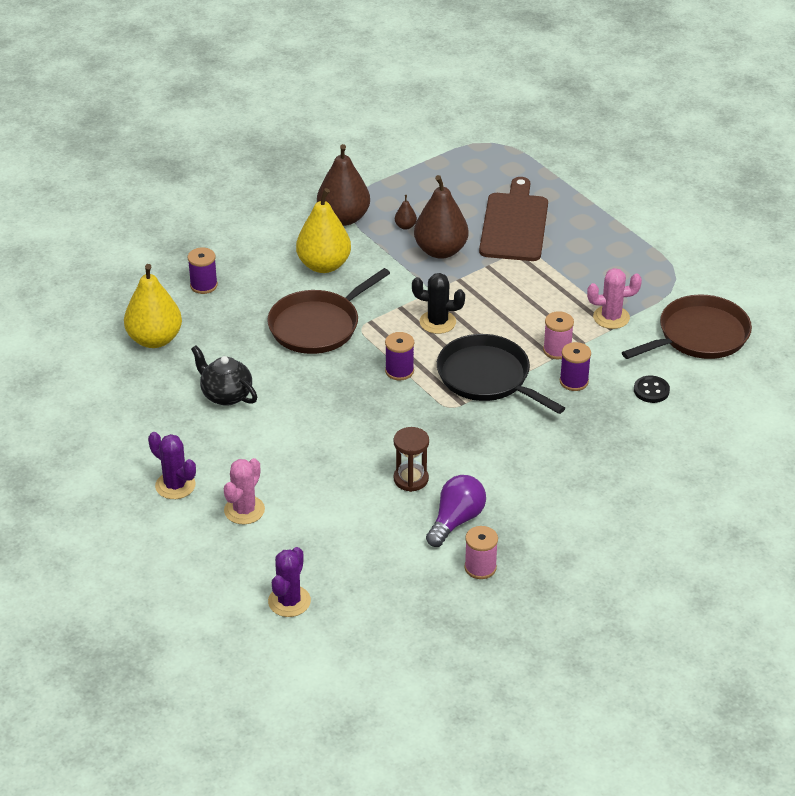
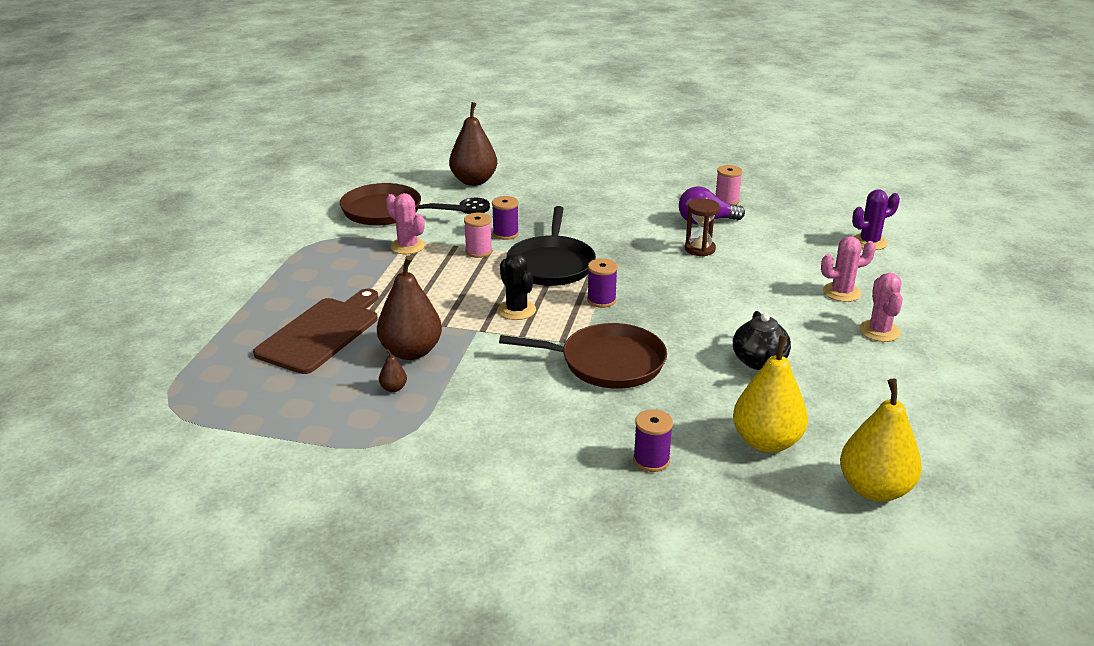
camera: 130 degrees left, 10 degrees down
(175, 485) = (879, 331): purple cactus -> pink cactus
(324, 265) = (518, 404): yellow pear -> yellow pear (874, 489)
(343, 218) = (424, 432): brown pear -> brown pear (474, 181)
(514, 224) = (321, 333): brown cutting board -> brown cutting board turned 150 degrees clockwise

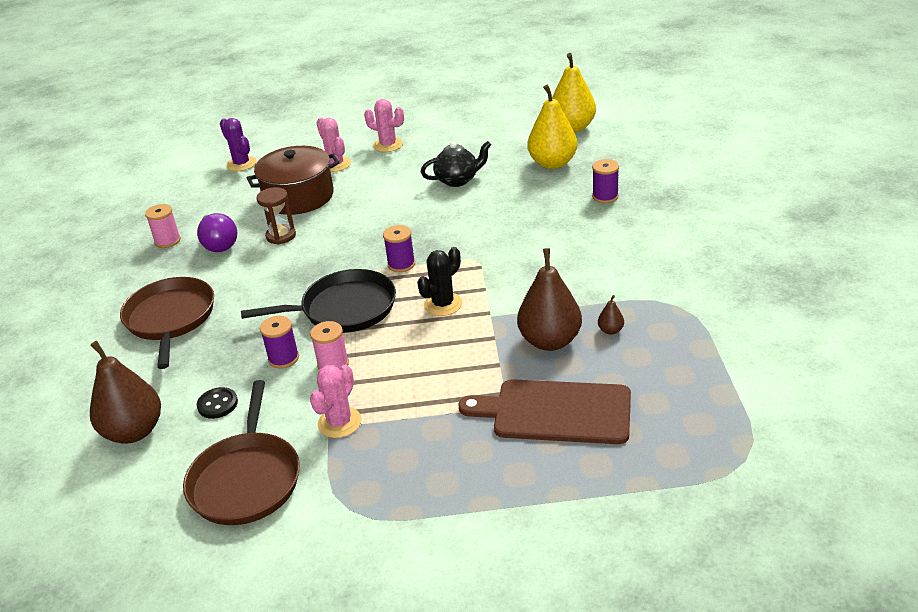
camera: 105 degrees left, 5 degrees up
(607, 363) = (500, 239): brown pan -> brown pan (170, 319)
(775, 265) = (298, 197): none -> brown pot
(879, 331) = (388, 145): pink cactus -> pink cactus turned 45 degrees clockwise

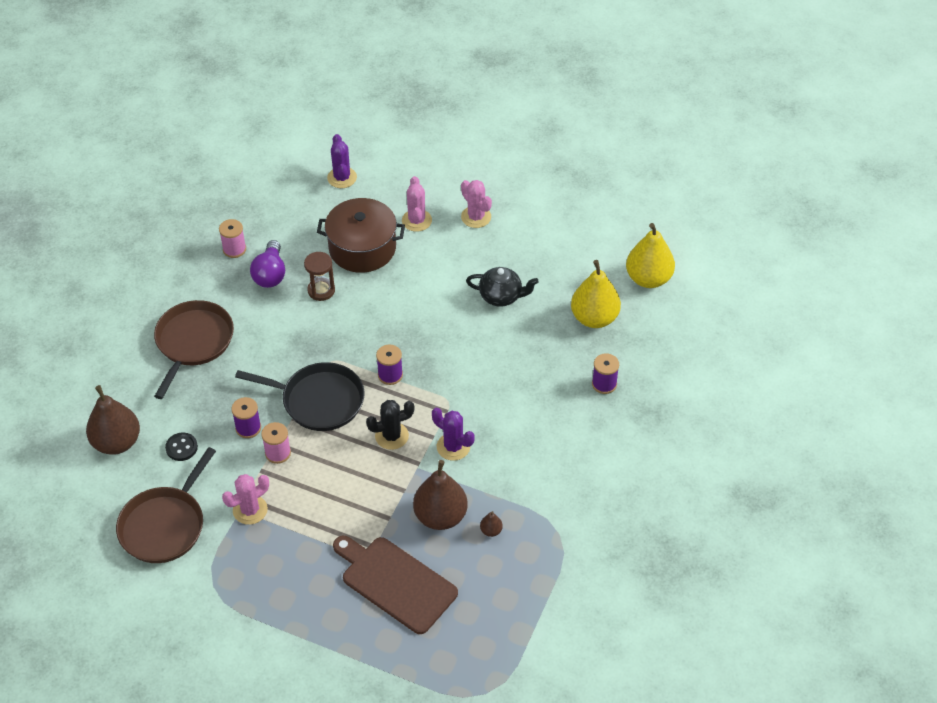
camera: 25 degrees right, 15 degrees up
(511, 288) = (453, 447): none -> purple cactus

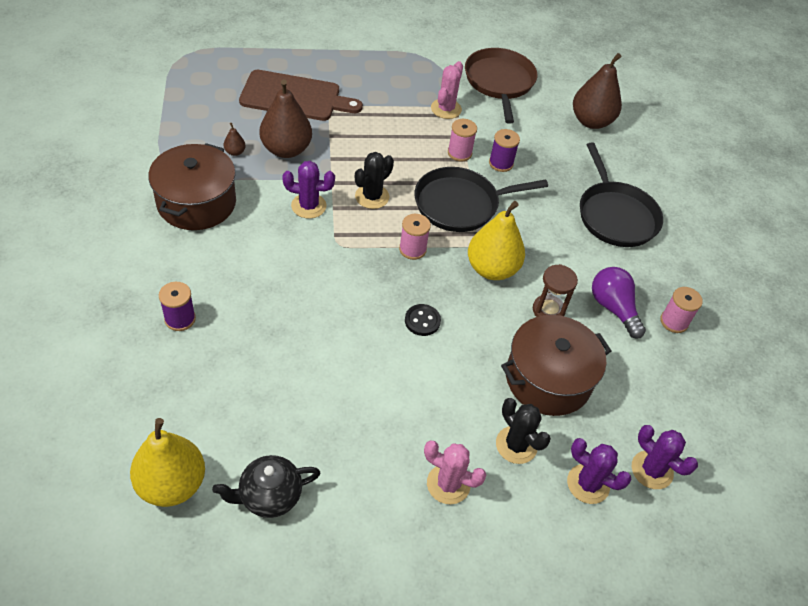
camera: 145 degrees right, 0 degrees up
(181, 447) = (539, 133): black button -> black button (422, 321)
(193, 342) = (615, 215): brown pan -> black pan
(389, 186) = (588, 484): none -> purple cactus
(390, 375) = (412, 249): purple spool -> pink spool
(416, 220) = (516, 445): pink cactus -> black cactus
(501, 296) = (350, 380): black teapot -> black teapot (269, 496)
(550, 485) = (196, 203): none -> brown pot
(594, 318) = (223, 396): yellow pear -> yellow pear (492, 269)

